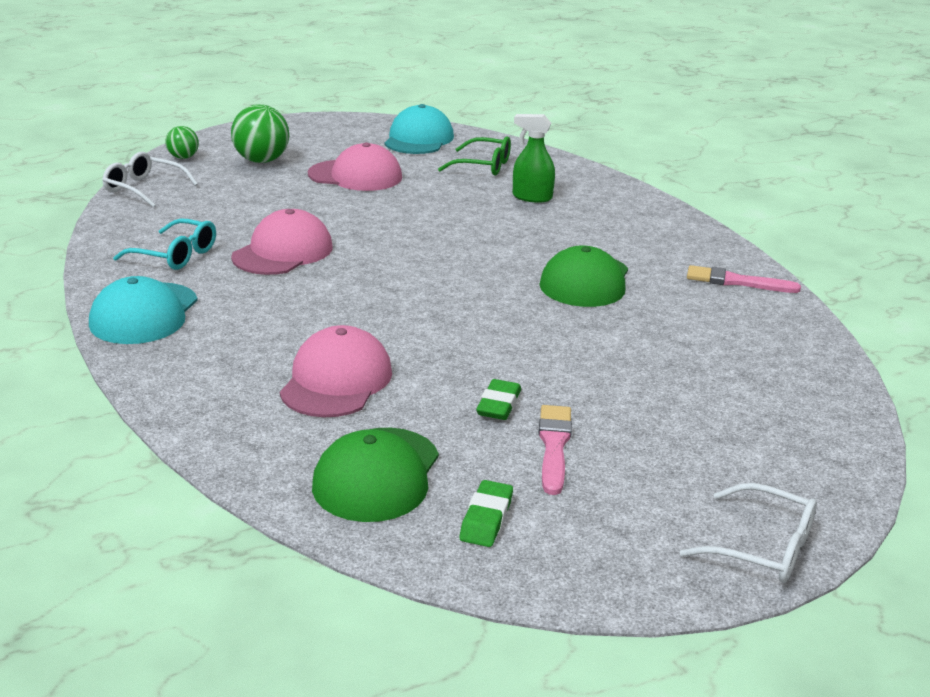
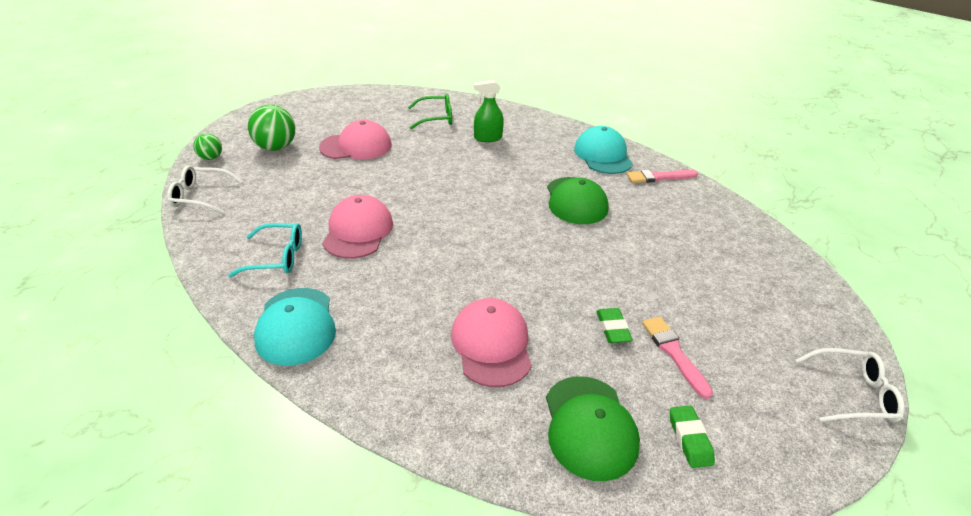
camera: 25 degrees left, 10 degrees up
(418, 139) = (375, 104): turquoise cap -> turquoise cap (603, 155)

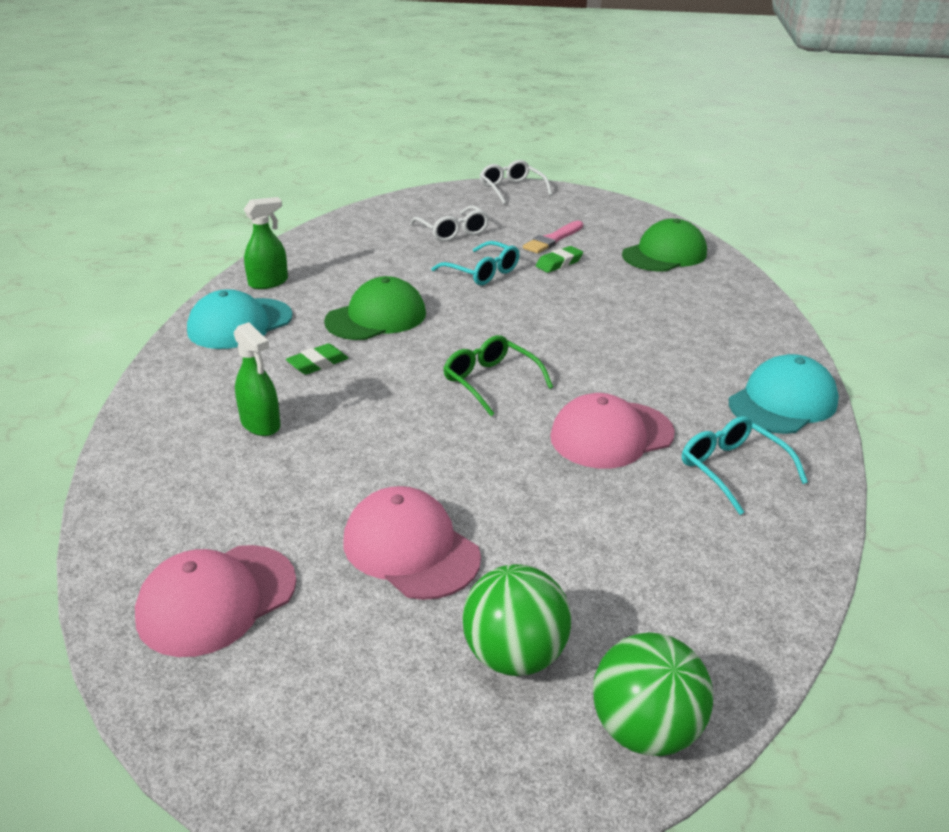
camera: 120 degrees left, 5 degrees down
(200, 196) = (742, 639): white glasses -> white glasses (453, 232)
(211, 158) = (645, 729): green ball -> green ball, size x1.77
(436, 118) = (222, 504): green glasses -> green glasses (490, 382)
(491, 345) = (650, 304): pink cap -> pink cap (216, 599)
(620, 274) = (482, 272): none -> turquoise glasses
(659, 177) = (268, 282): pink brush -> green spray bottle
(689, 439) = (624, 226): green eraser -> green eraser (318, 363)

